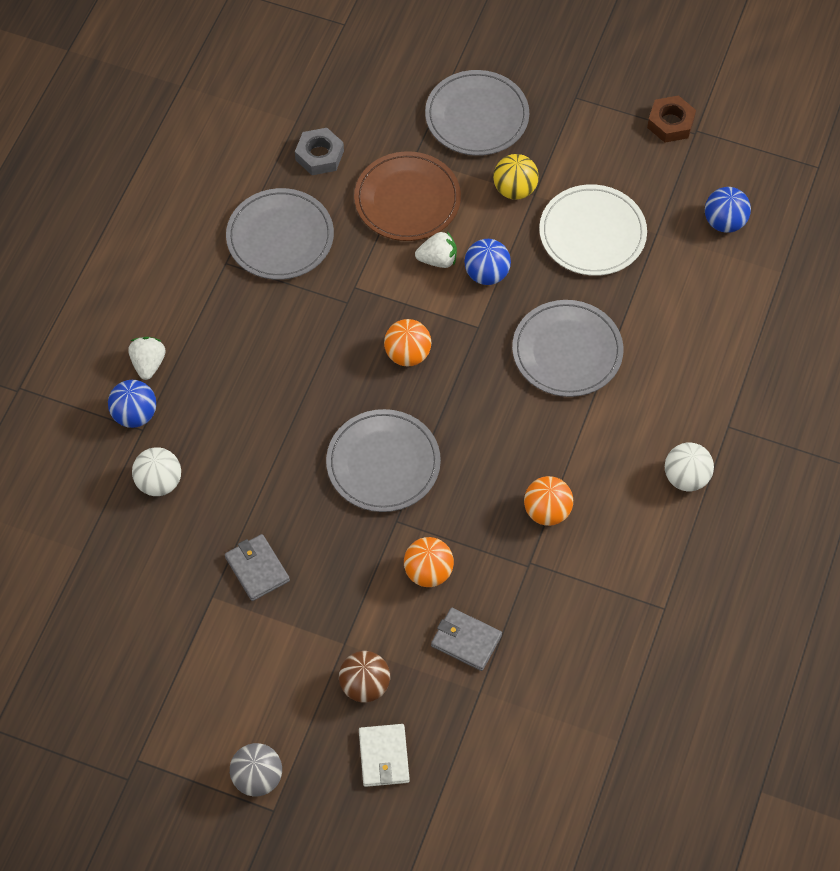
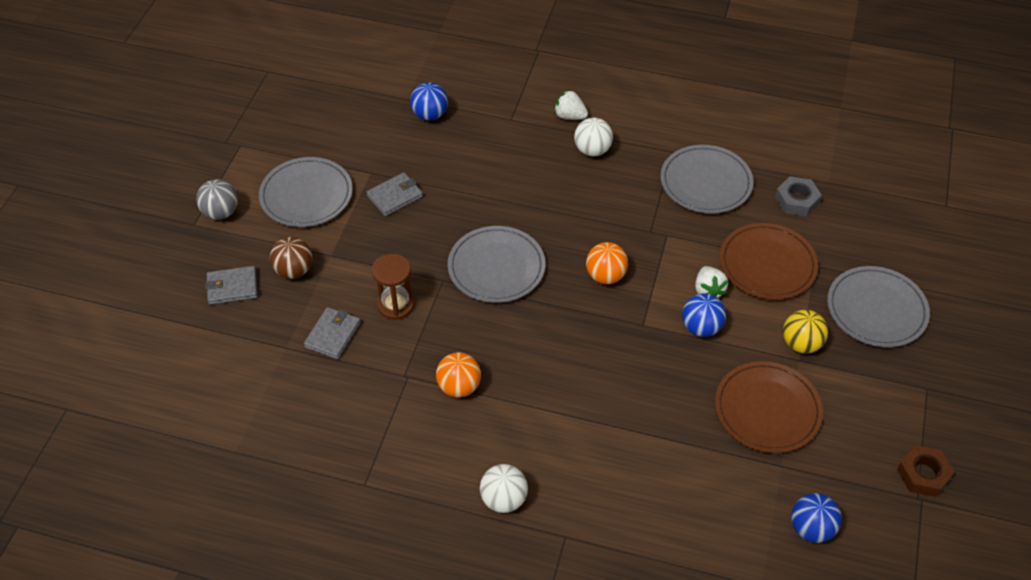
camera: 85 degrees right, 10 degrees down
(135, 415) = (523, 113): blue ball -> blue ball (430, 115)
(148, 364) = (569, 116): white strawberry -> white strawberry turned 150 degrees counterclockwise
(159, 482) = (466, 133): white ball -> white ball (592, 150)
(384, 757) = (232, 287): white wallet -> grey wallet
(428, 572) = (396, 305): orange ball -> brown hourglass
(567, 351) = (629, 395): grey plate -> grey plate (306, 195)
(592, 233) = (767, 409): white plate -> brown plate

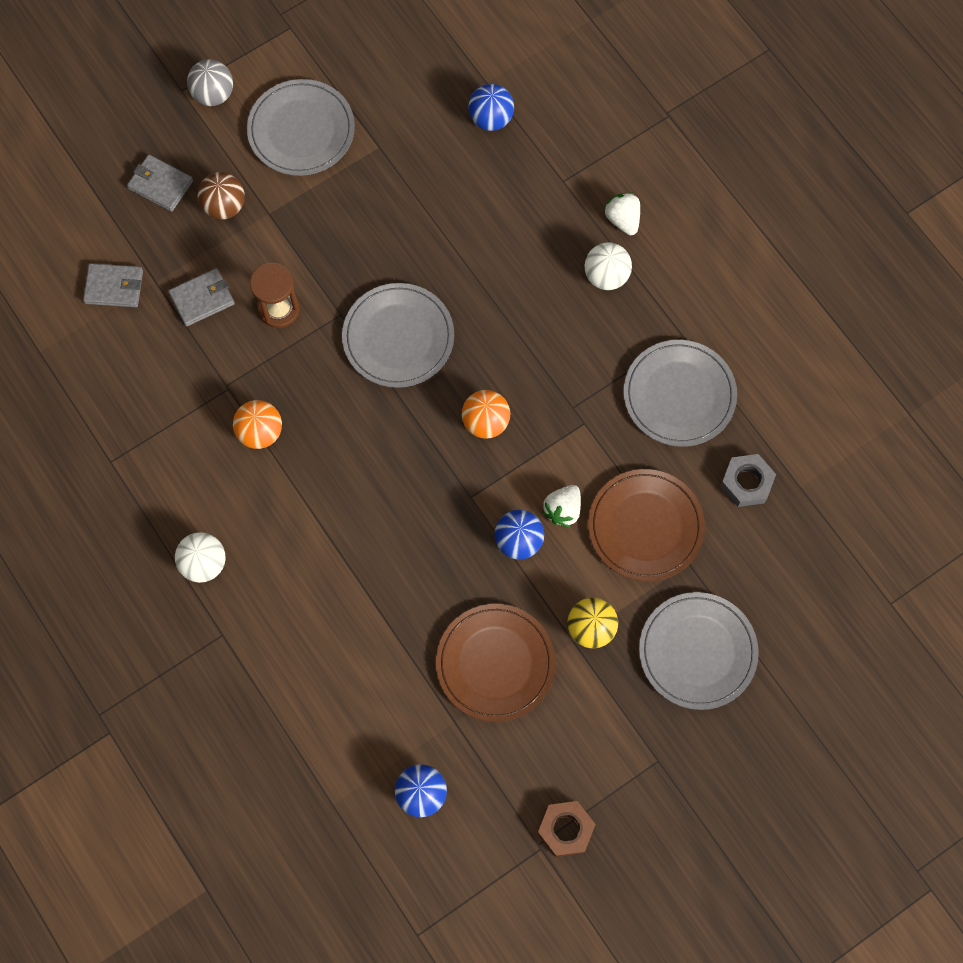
camera: 40 degrees right, 20 degrees up
(395, 196) = (377, 191): grey wallet -> grey wallet (114, 287)

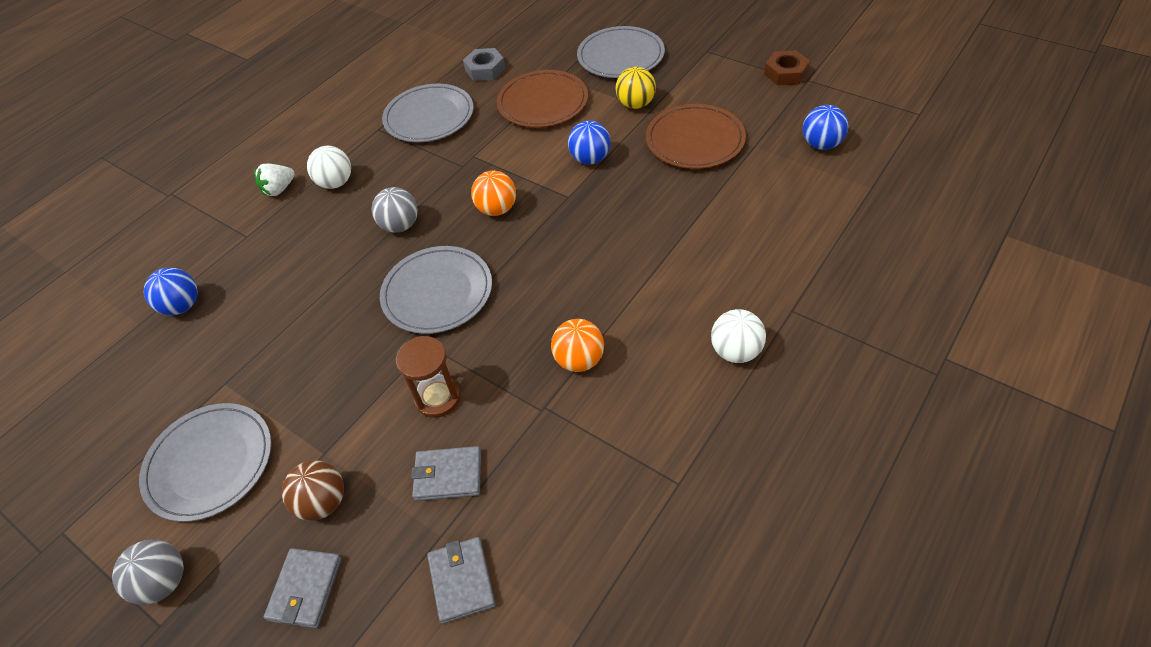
camera: 105 degrees left, 20 degrees down
(202, 299) = (448, 475): grey wallet -> grey wallet turned 45 degrees counterclockwise
(507, 325) = (400, 225): none -> grey ball
(563, 510) = (552, 145): white strawberry -> none

